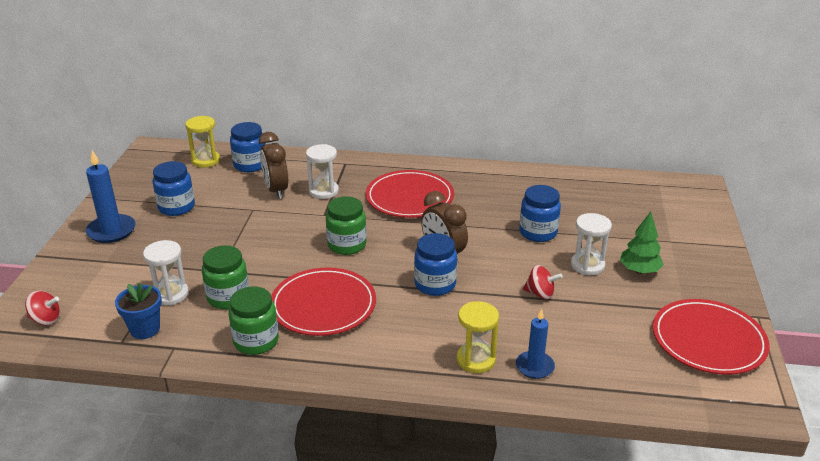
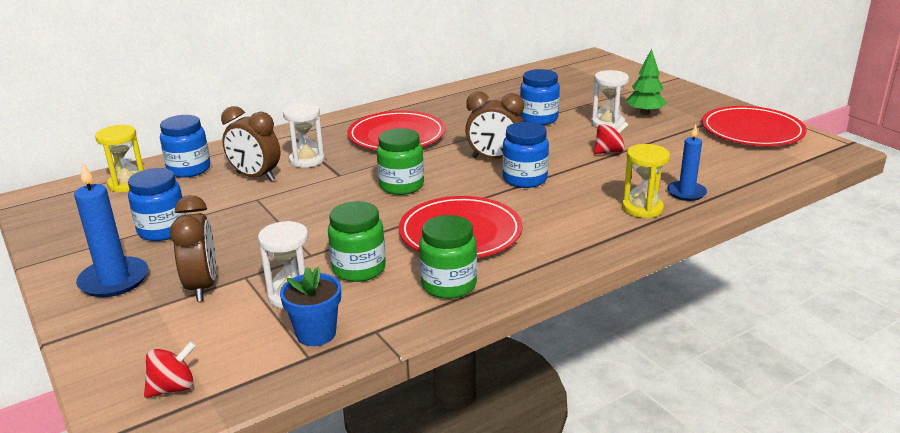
camera: 40 degrees left, 5 degrees down
(141, 260) = (202, 286): none -> brown clock

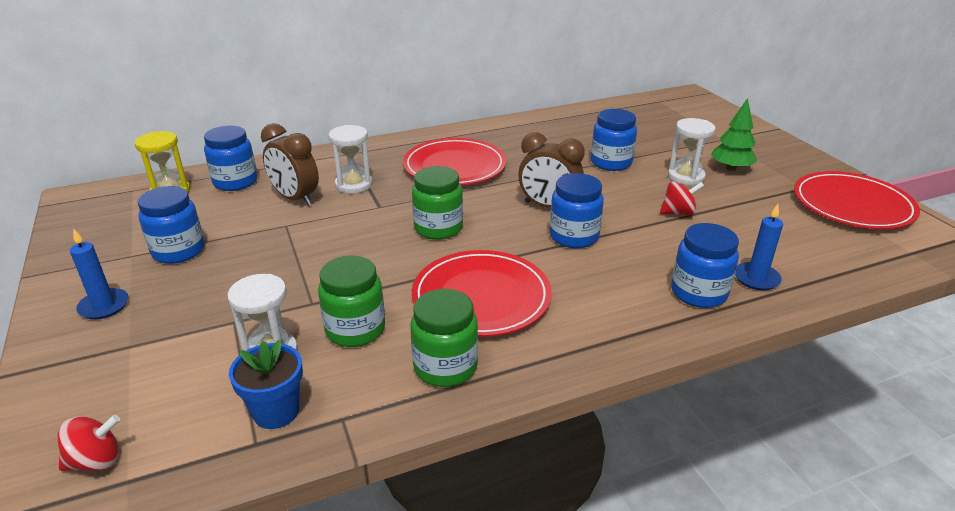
camera: 10 degrees right, 5 degrees up
(114, 280) = (104, 306): blue candle -> blue candle, size x0.66
(202, 286) = (186, 328): brown clock -> none
(642, 208) = (698, 293): yellow hourglass -> blue jar

